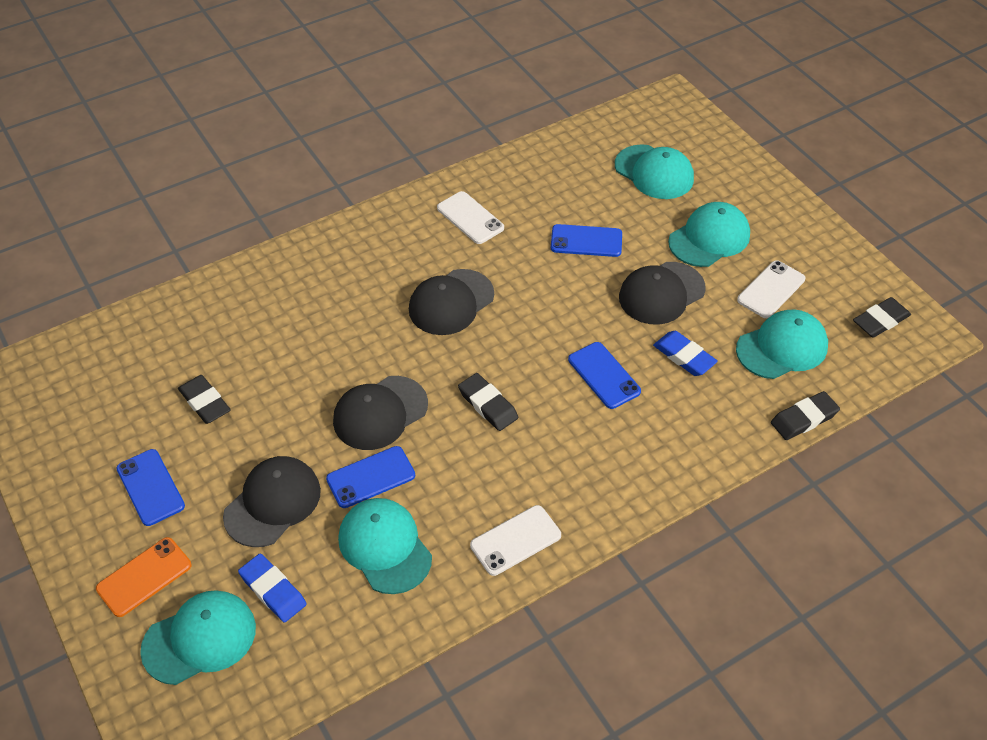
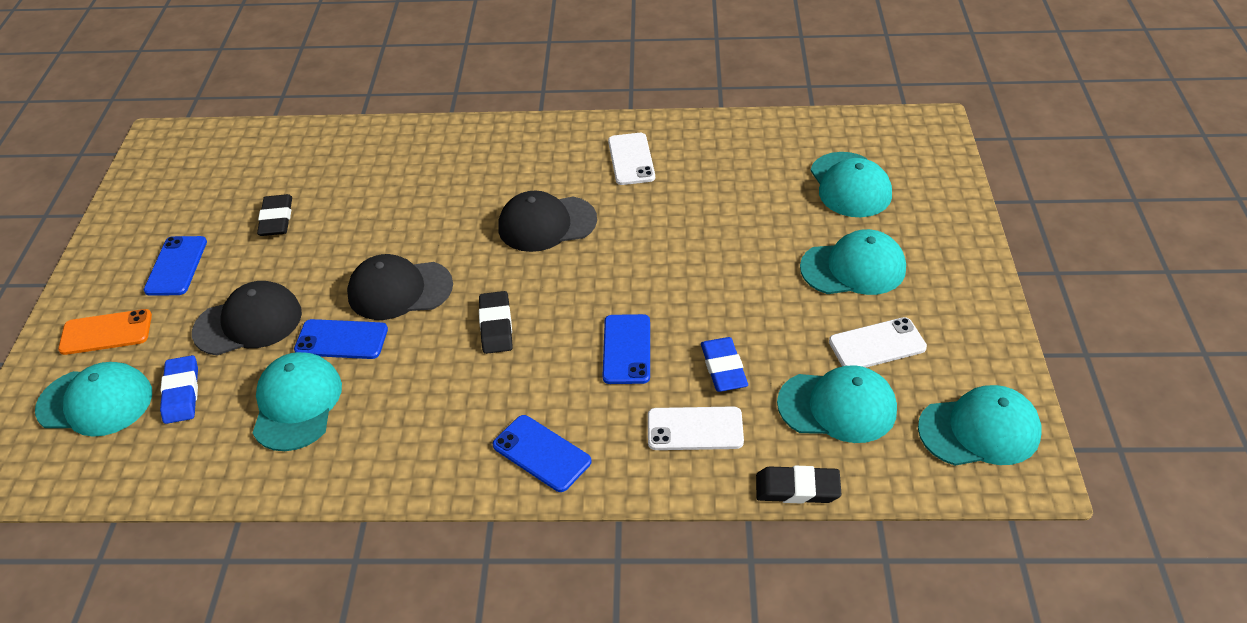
camera: 35 degrees right, 5 degrees down
(515, 540) = (408, 457): white phone -> white phone (695, 429)
(586, 241) = (722, 221): blue phone -> blue phone (541, 453)
(661, 293) = (754, 299): black cap -> none
(880, 320) = (979, 430): black eraser -> turquoise cap

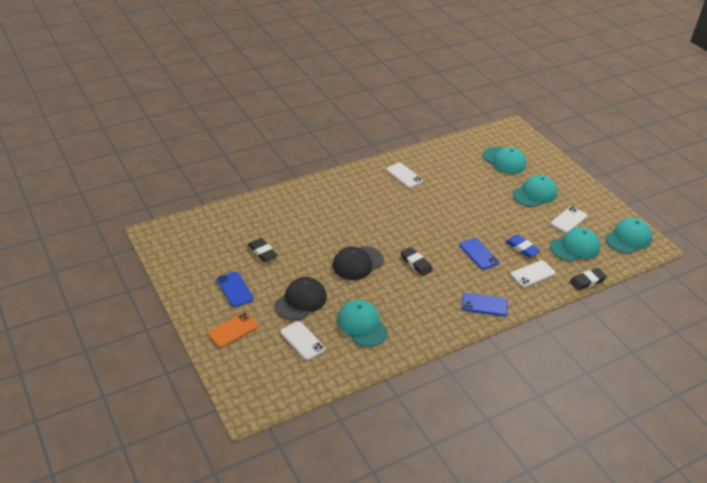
camera: 35 degrees left, 5 degrees down
(95, 402) = (264, 360): turquoise cap -> none
(181, 393) = (302, 341): blue eraser -> white phone
(341, 340) = (353, 292): blue phone -> none
(546, 224) = (395, 214): black cap -> none

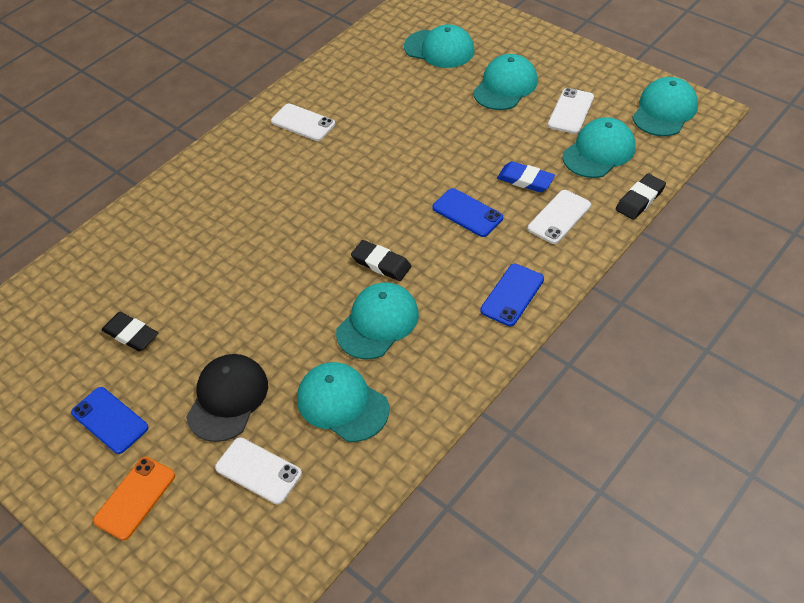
camera: 15 degrees left, 10 degrees up
(357, 263) = (291, 297): black cap -> none
(400, 292) = (378, 323): none -> turquoise cap
(484, 305) = (512, 295): blue phone -> blue phone turned 45 degrees counterclockwise

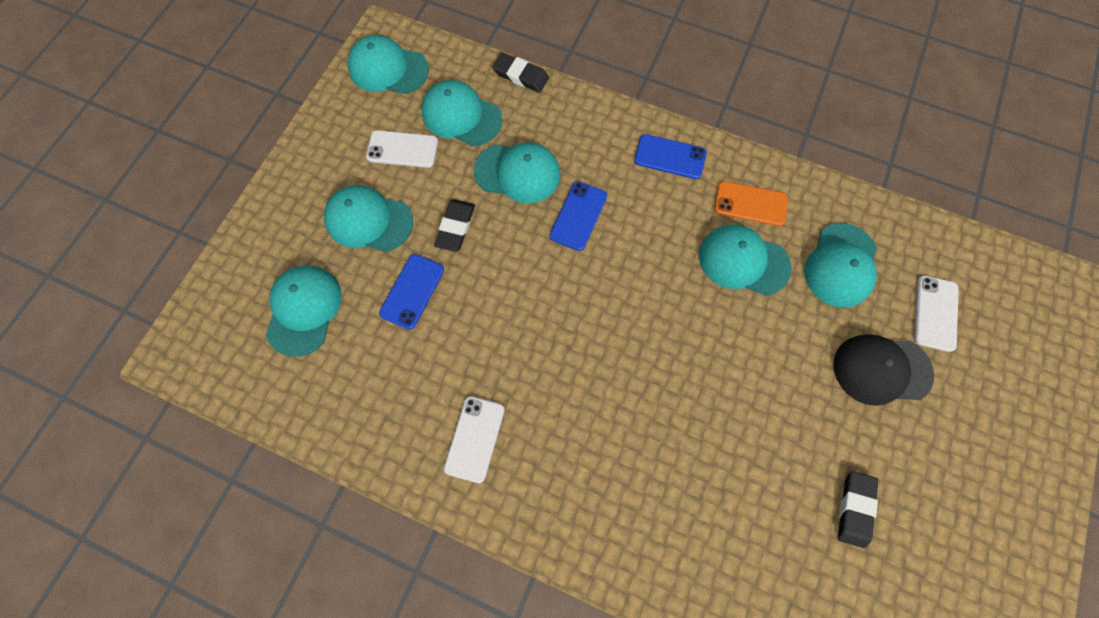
camera: 110 degrees left, 20 degrees up
(110, 420) = (956, 478): blue phone -> blue phone (412, 291)
(135, 498) = (1013, 411): orange phone -> orange phone (750, 204)
(381, 263) = (670, 279): black eraser -> black eraser (455, 227)
(525, 180) = (518, 173): blue eraser -> turquoise cap
(559, 217) = (561, 136): white phone -> none

